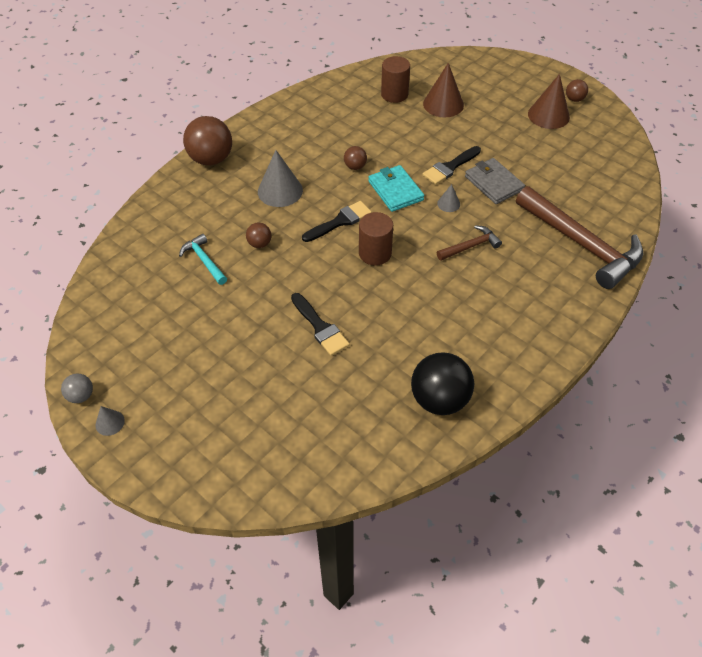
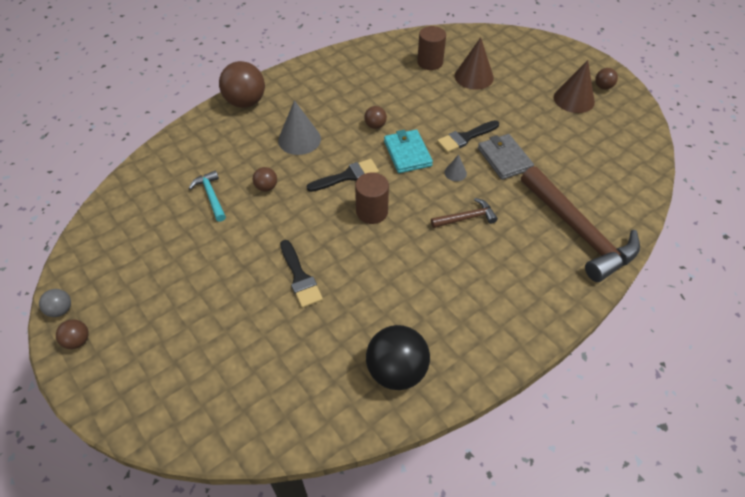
camera: 10 degrees right, 0 degrees up
(110, 422) = (78, 341): grey cone -> brown ball

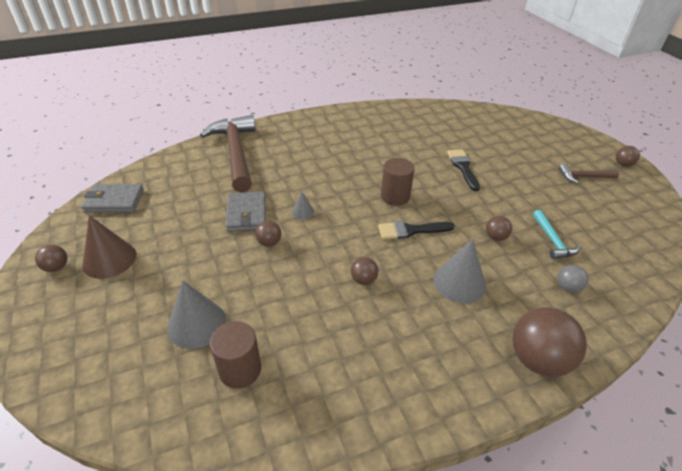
camera: 165 degrees left, 10 degrees down
(61, 310) = (649, 183): grey ball -> grey ball (567, 287)
(396, 371) = (405, 118): black ball -> none
(407, 153) = (340, 239): turquoise wallet -> none
(465, 137) = (269, 242): black brush -> brown ball
(466, 218) = (316, 177): brown hammer -> brown hammer (584, 177)
(474, 77) = (197, 324): brown cone -> grey cone
(631, 144) = (114, 201): none -> grey wallet

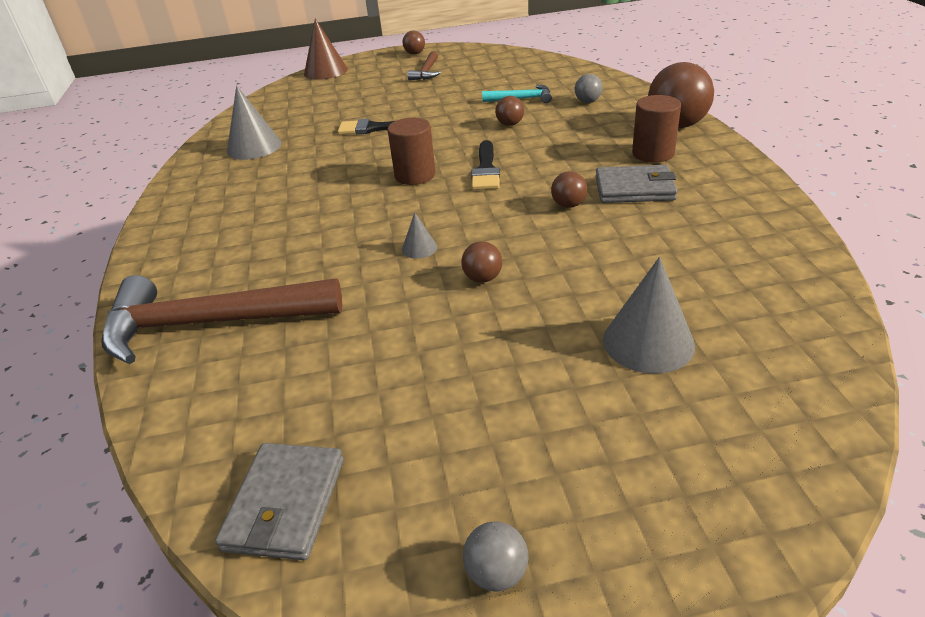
camera: 75 degrees left, 5 degrees down
(56, 267) = (496, 573): brown ball -> grey ball
(109, 259) = (486, 477): brown cone -> brown cone (325, 71)
(240, 369) = (722, 297): brown cylinder -> brown cylinder (653, 153)
(246, 214) = (405, 303): grey wallet -> grey wallet (634, 189)
(459, 282) = (577, 149): grey cone -> grey cone (254, 147)

